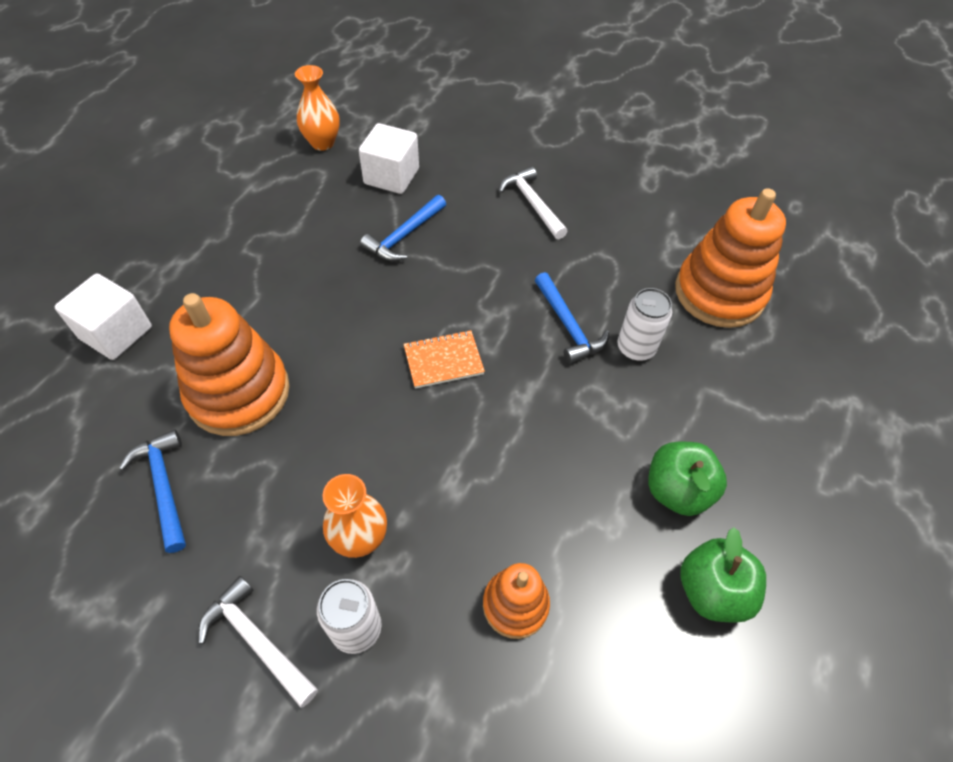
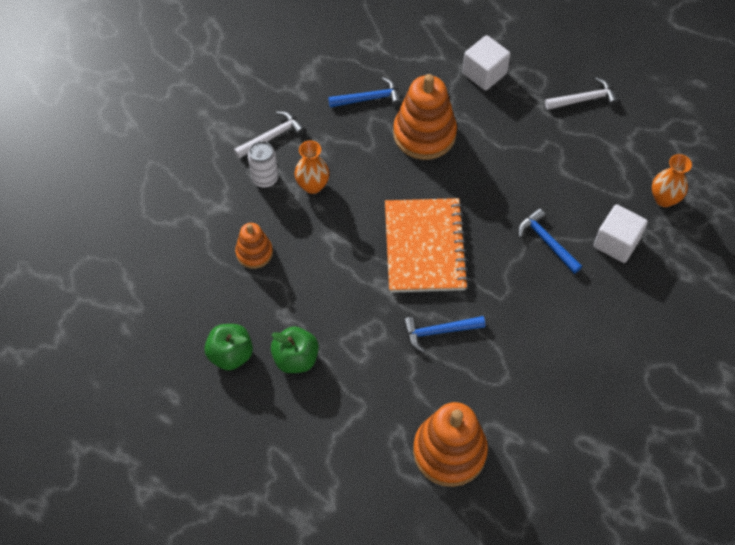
camera: 105 degrees right, 5 degrees up
(443, 360) = (425, 247): orange notebook -> orange notebook, size x2.10
(532, 204) = (571, 340): white hammer -> white hammer (584, 99)
(635, 348) = (409, 371): white can -> none

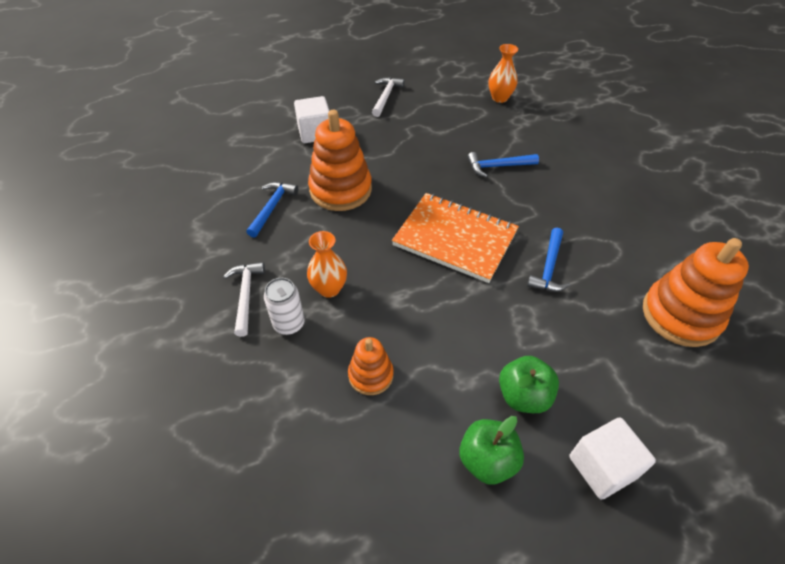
camera: 60 degrees left, 10 degrees down
(616, 242) = (522, 133): white cube -> white cube (602, 467)

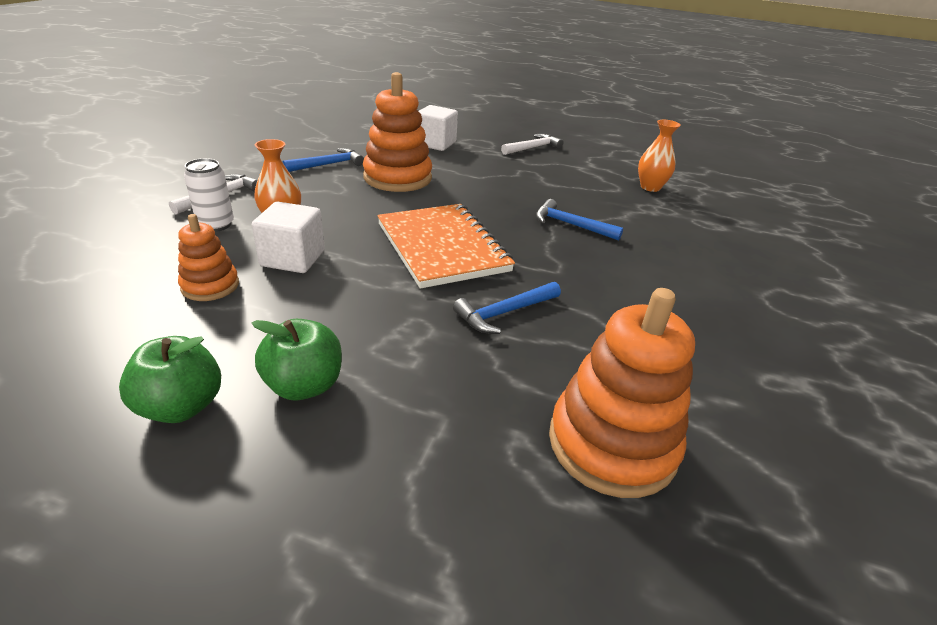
camera: 35 degrees right, 15 degrees down
(602, 467) = (273, 504): white cube -> white cube (293, 258)

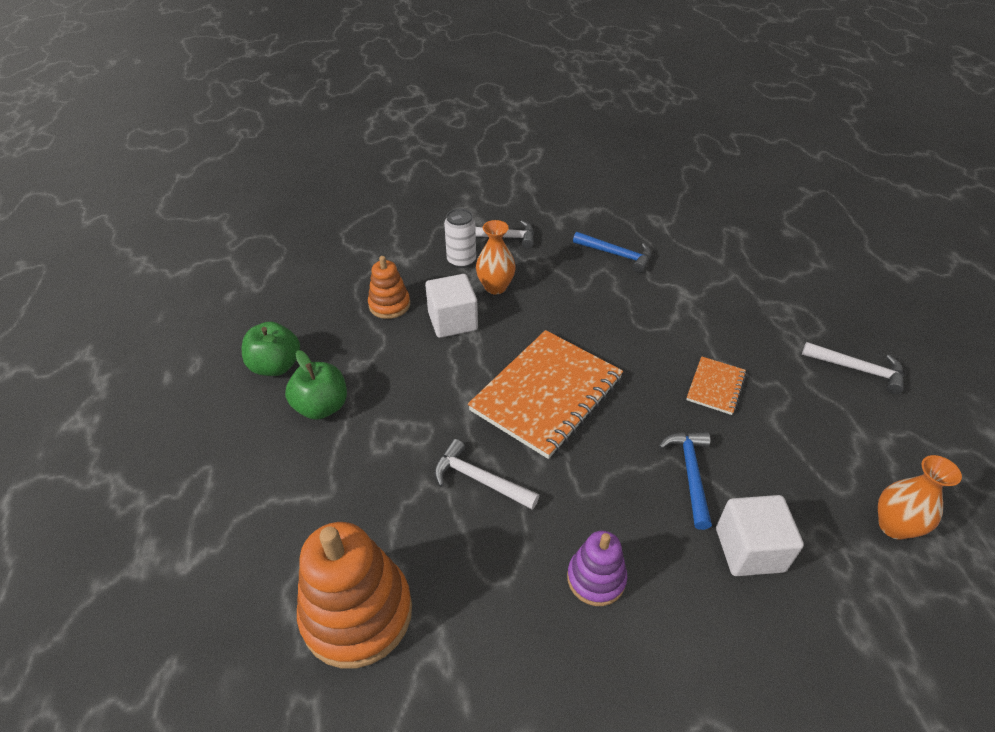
camera: 65 degrees right, 10 degrees up
(397, 178) = (643, 306): orange stacking toy -> none
(435, 144) = (754, 292): white cube -> white cube (749, 549)
(504, 187) = (715, 387): none -> orange notebook
(504, 313) = (479, 479): blue hammer -> white hammer
(638, 294) = (596, 578): none -> purple stacking toy

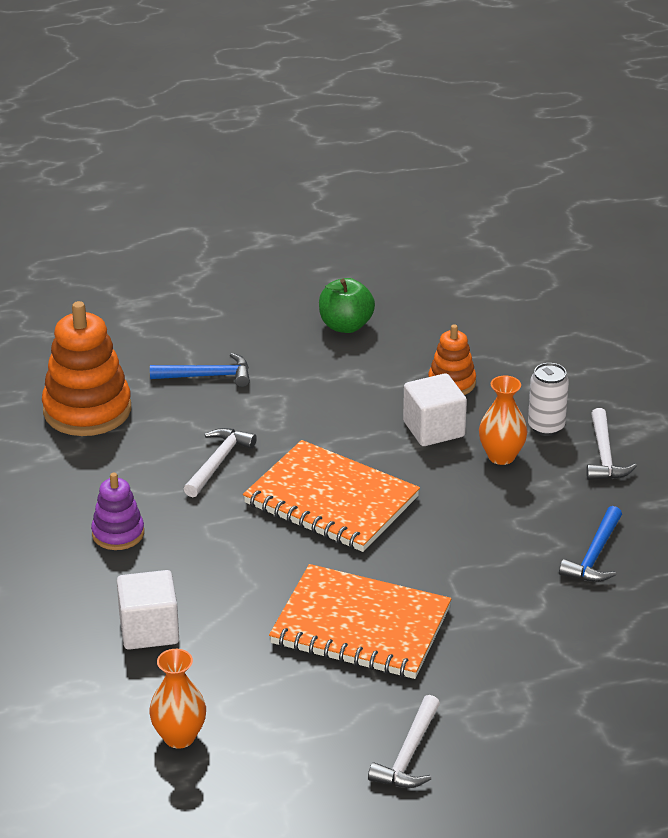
camera: 85 degrees right, 10 degrees down
(322, 407) = (296, 361): green apple -> none
(690, 474) = (235, 598): blue hammer -> blue hammer (207, 376)
(715, 387) = (360, 626): orange notebook -> orange notebook, size x2.10

